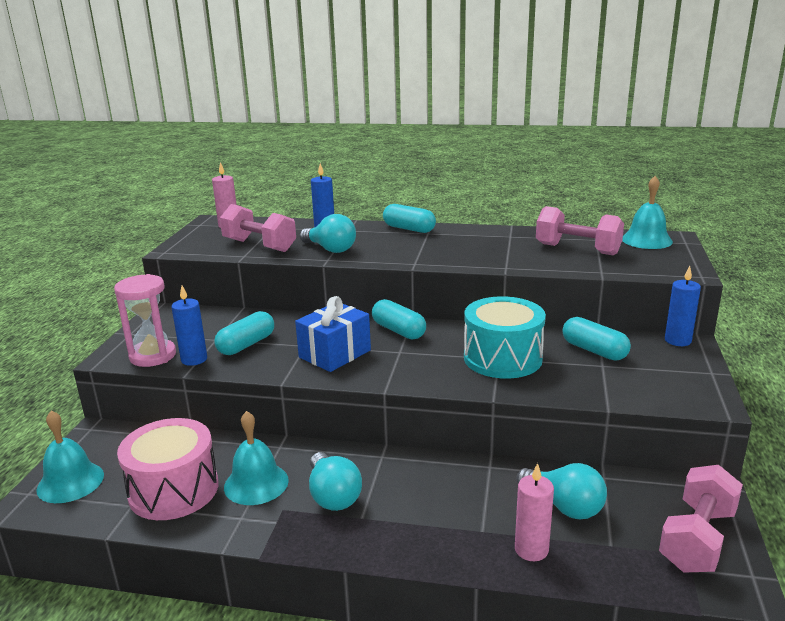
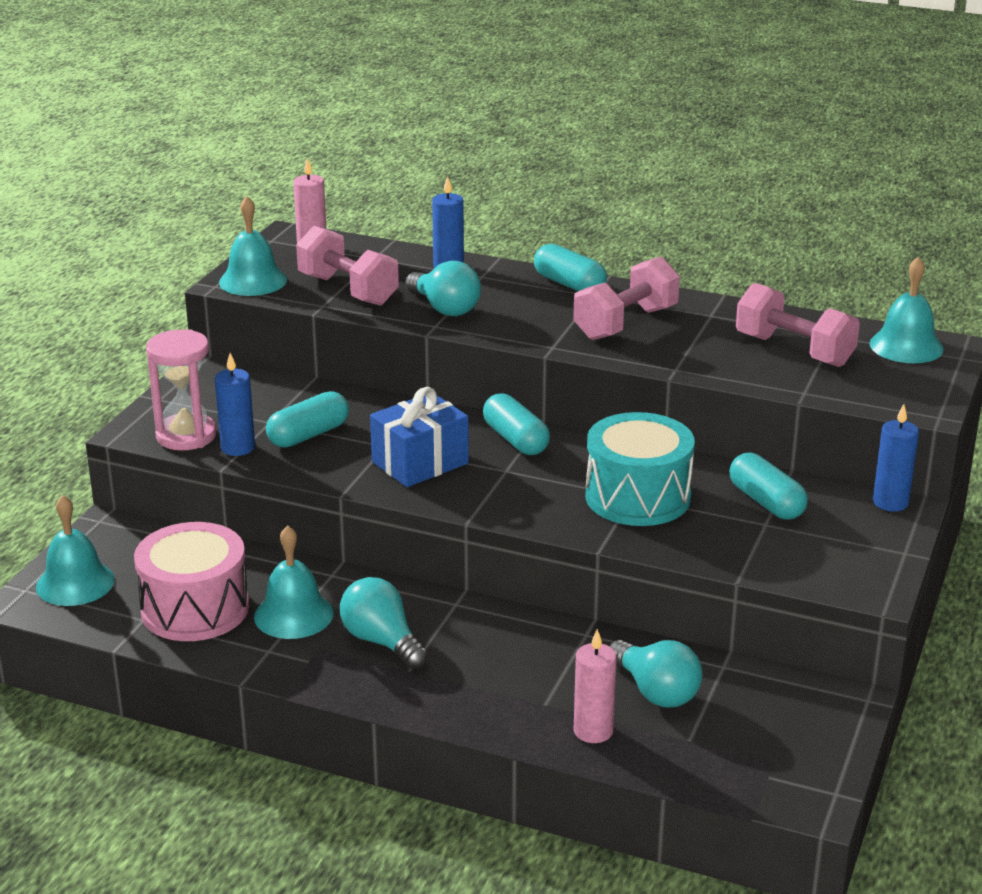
camera: 10 degrees right, 5 degrees up
(190, 247) = (253, 281): none -> turquoise bell
(333, 496) = (382, 641): turquoise light bulb -> turquoise light bulb turned 150 degrees clockwise
(697, 539) = (795, 748): pink dumbbell -> pink dumbbell (625, 323)

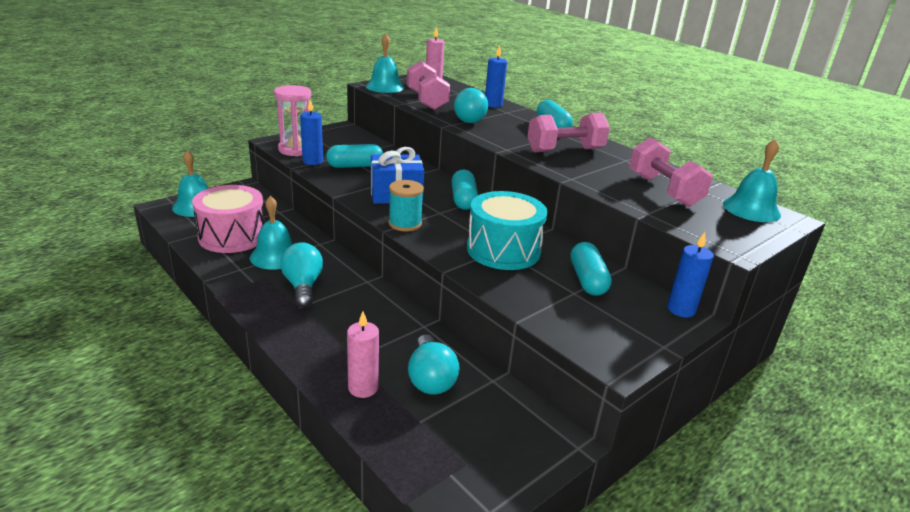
camera: 25 degrees right, 0 degrees up
(481, 503) = (405, 223): none -> turquoise spool

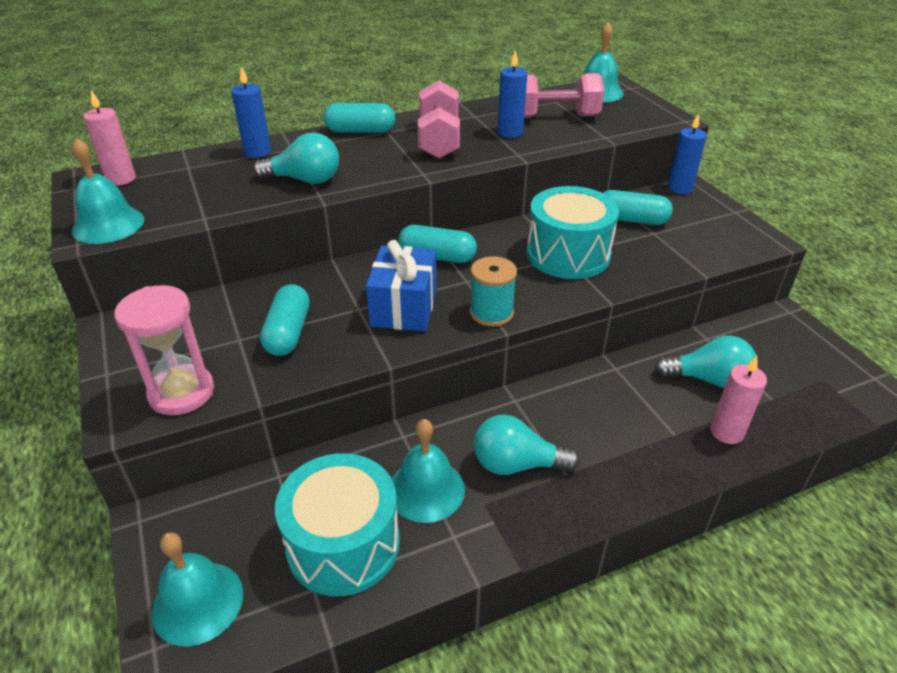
camera: 70 degrees left, 10 degrees up
(232, 236) = (343, 544): pink drum -> turquoise drum
(313, 161) = (245, 376): blue candle -> blue candle (510, 133)
(426, 100) = (206, 198): pink dumbbell -> none

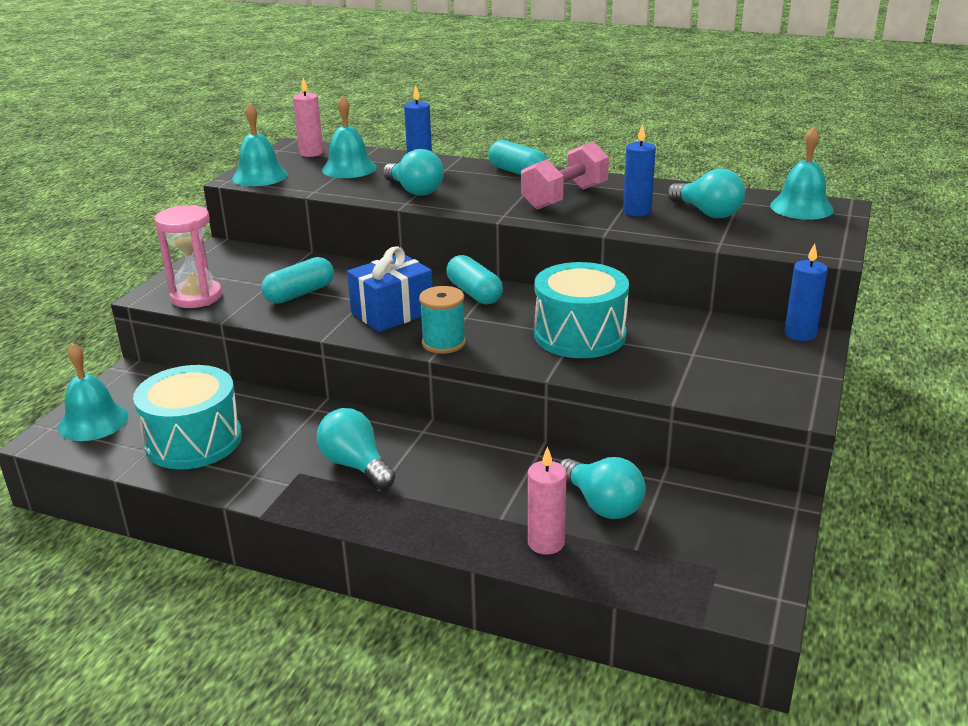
camera: 45 degrees right, 10 degrees down
(426, 489) = (279, 444): turquoise bell -> turquoise bell (349, 168)
(555, 117) = (707, 213): pink dumbbell -> turquoise light bulb
(631, 220) = (692, 336): turquoise capsule -> none

